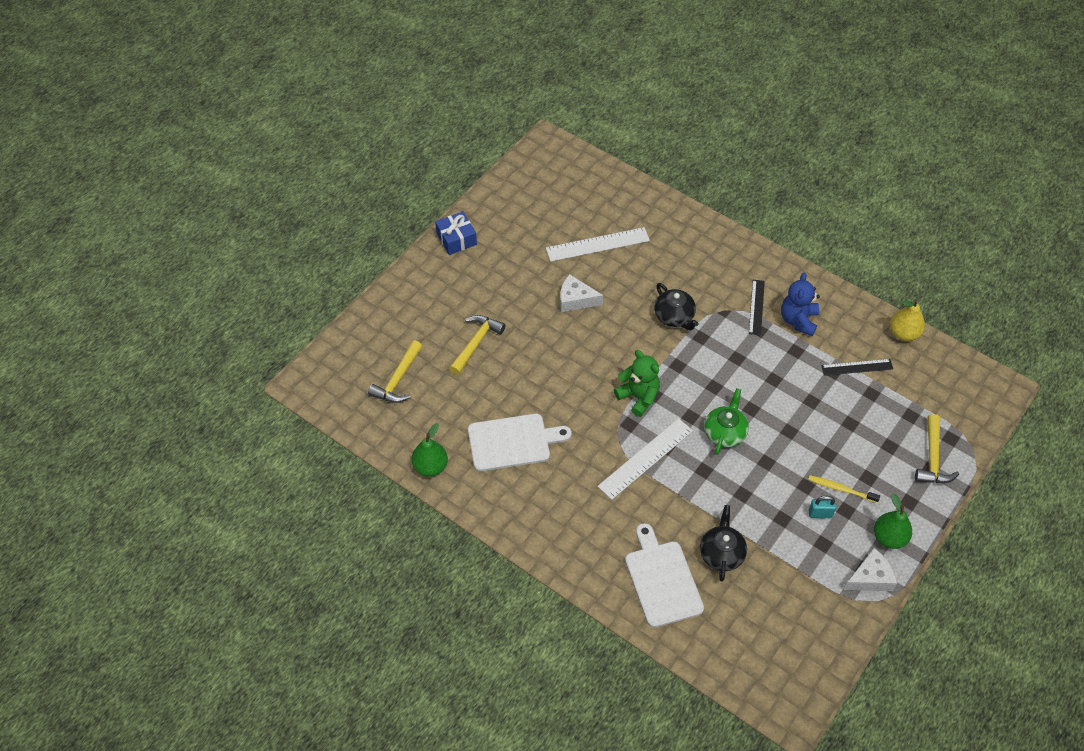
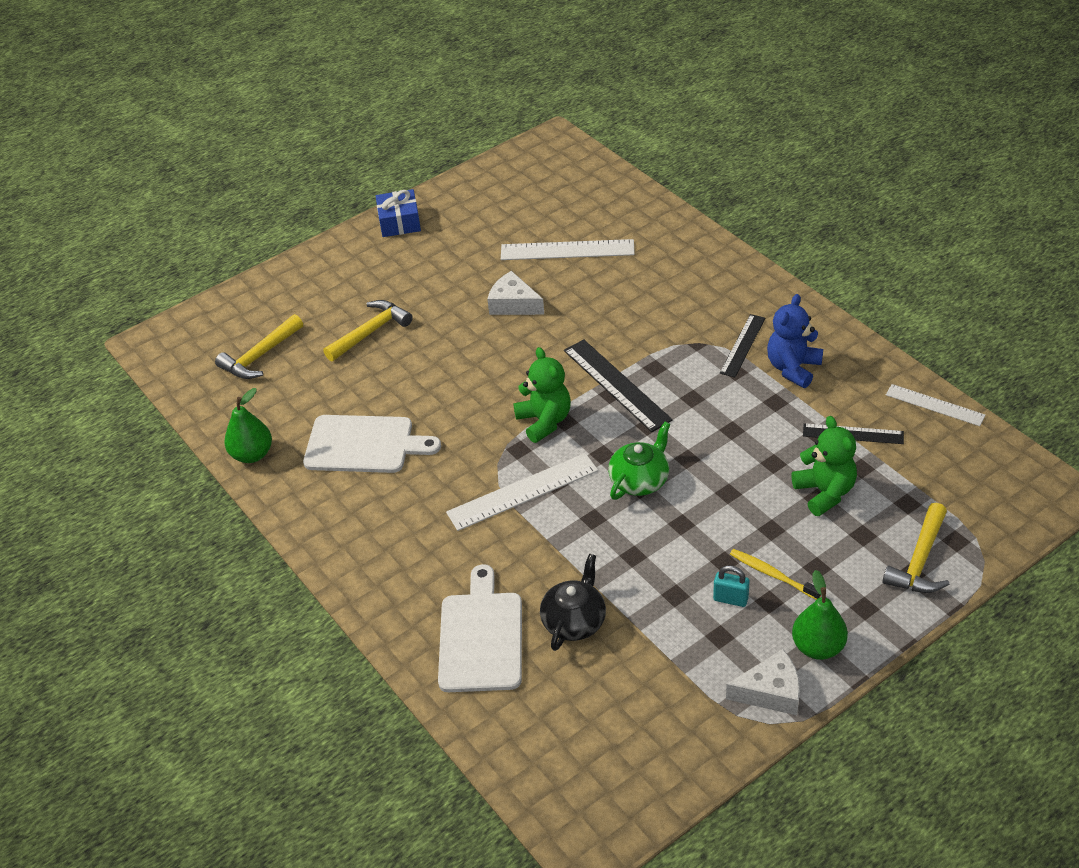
camera: 20 degrees right, 10 degrees down
(674, 316) = (630, 340): black teapot -> none
(678, 356) = (616, 385): none -> black ruler
(853, 418) = (824, 492): none -> green teddy bear
(903, 333) = (935, 405): yellow pear -> white ruler

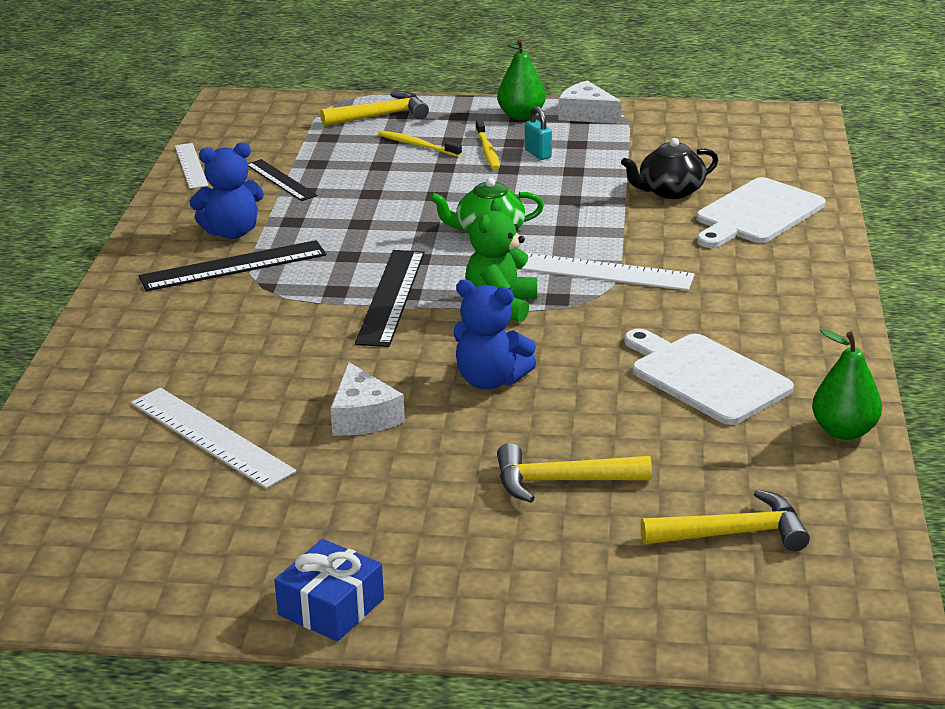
camera: 140 degrees left, 15 degrees down
(479, 365) = (490, 380): none -> blue teddy bear
(742, 345) = (233, 266): black ruler -> black ruler, size x1.57
(824, 492) = (369, 165): green teddy bear -> none
(831, 542) = (418, 145): none -> yellow toothbrush

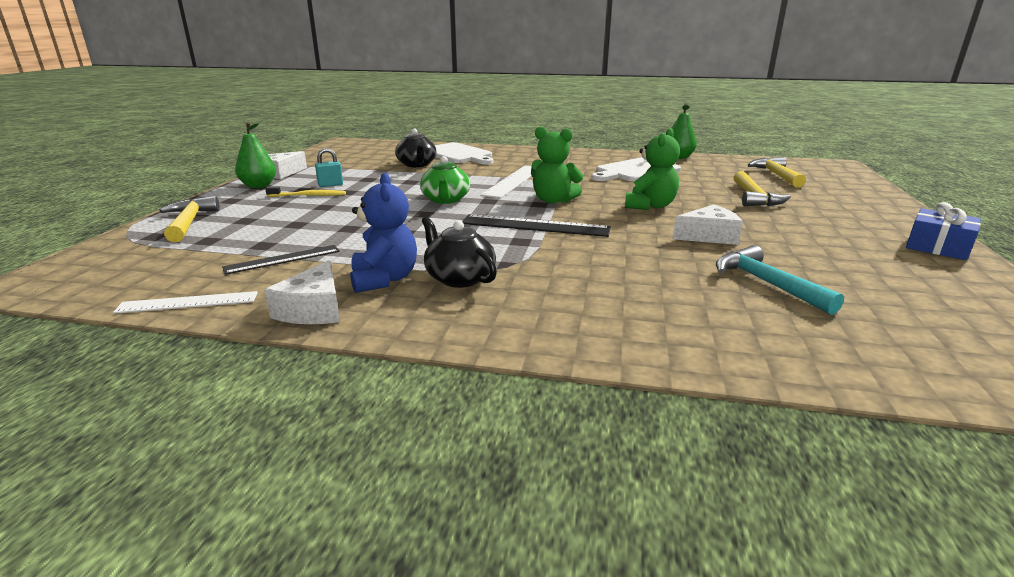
camera: 85 degrees left, 5 degrees down
(173, 214) = (314, 309): none -> white cheese
(210, 437) = (766, 283): white ruler -> turquoise hammer
(233, 266) = (459, 278): black ruler -> black teapot
(418, 145) = (271, 213): yellow toothbrush -> none
(490, 380) = (650, 206): blue teddy bear -> green teddy bear

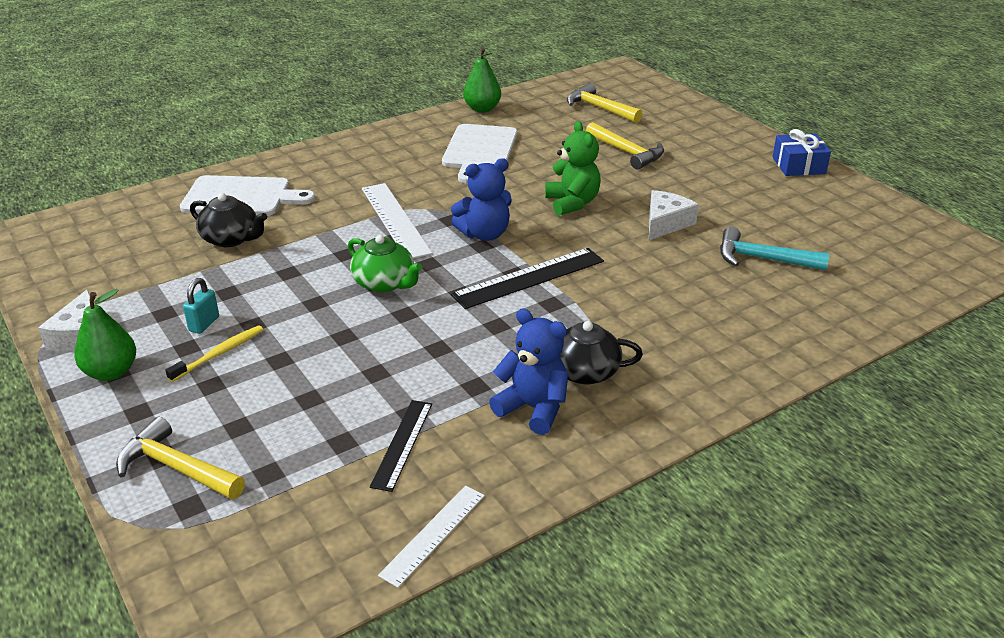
camera: 45 degrees left, 10 degrees up
(314, 309) = (544, 469): white cheese -> none
(553, 200) = (484, 234): green teddy bear -> blue teddy bear

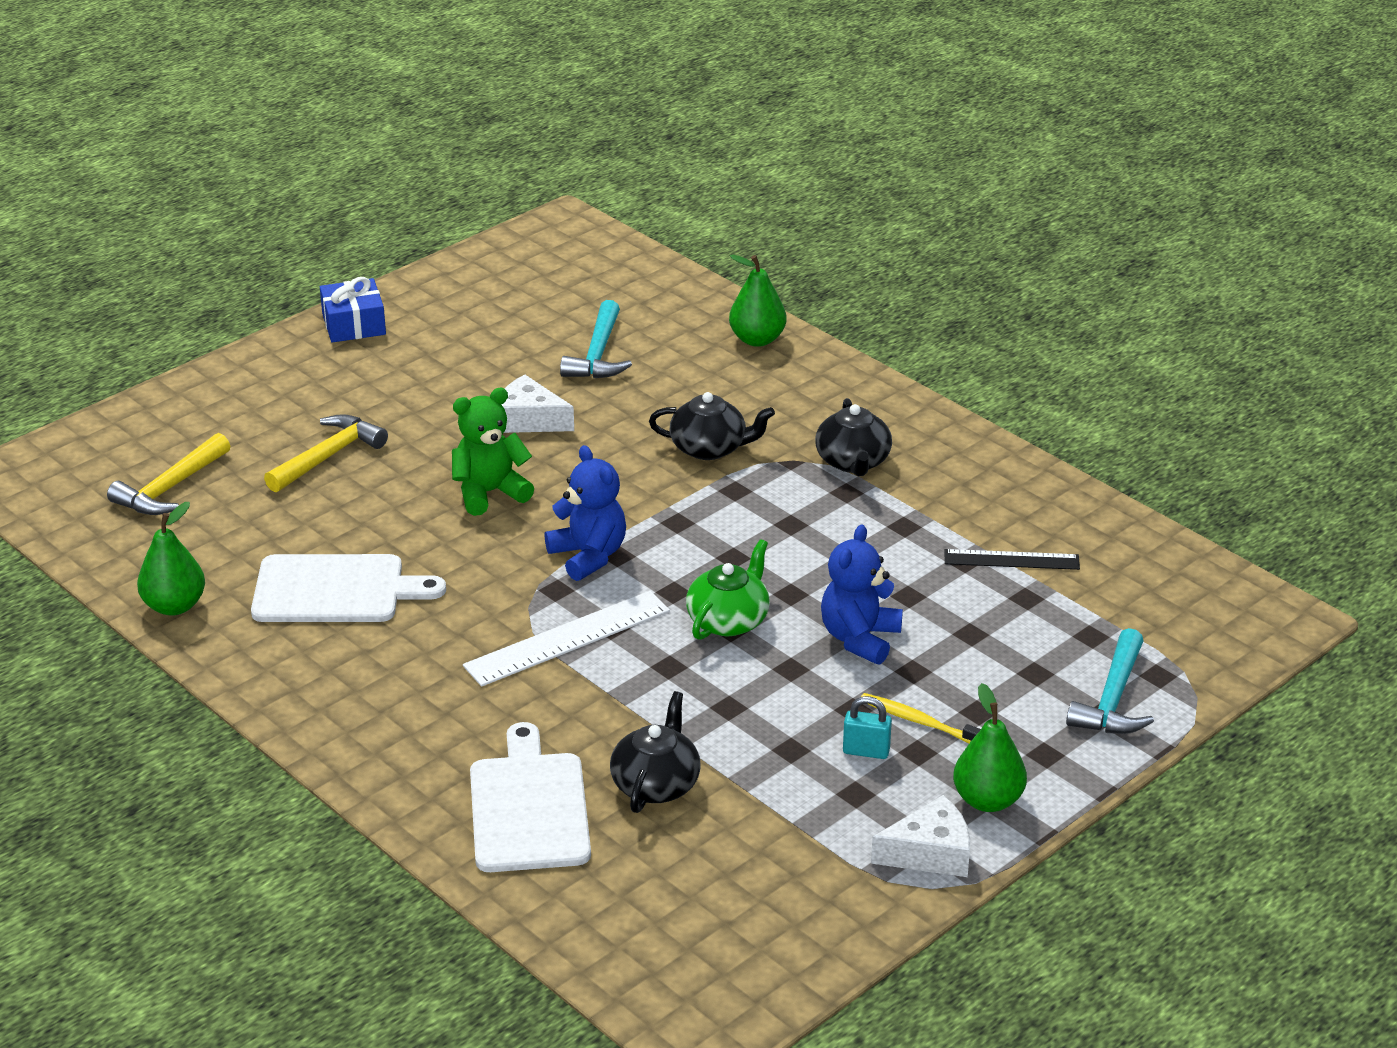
camera: 100 degrees left, 0 degrees up
(177, 468) = (1113, 699): yellow hammer -> turquoise hammer
(433, 534) = (1117, 524): white ruler -> none
(529, 278) = (684, 511): black ruler -> none
(533, 408) = (924, 487): blue teddy bear -> blue teddy bear (859, 639)
(616, 298) = (710, 448): none -> black teapot
(795, 343) = (757, 339): none -> green pear

